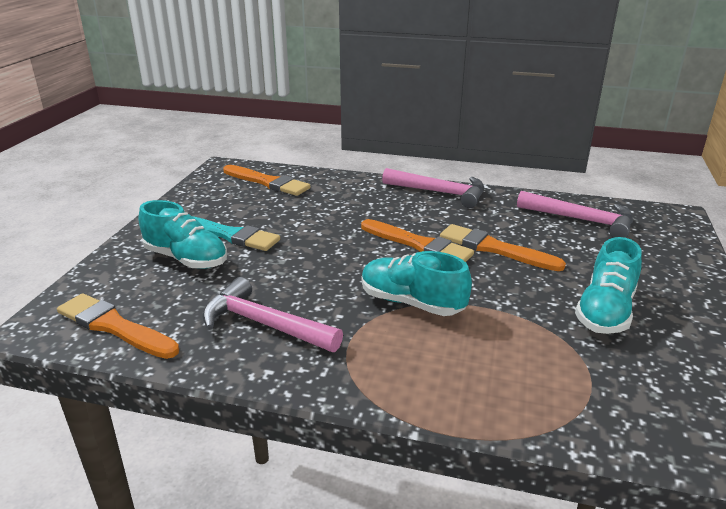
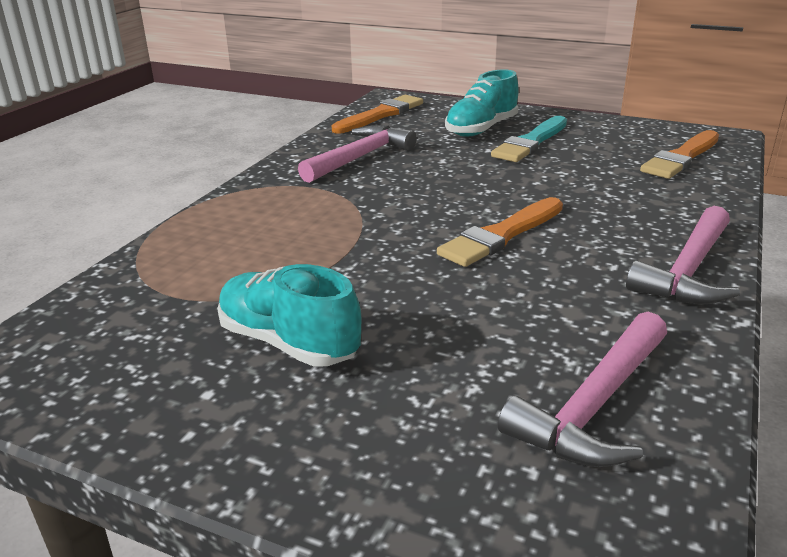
camera: 100 degrees right, 0 degrees up
(411, 303) = (366, 219): turquoise shoe -> none
(494, 248) = (483, 288): orange brush -> none

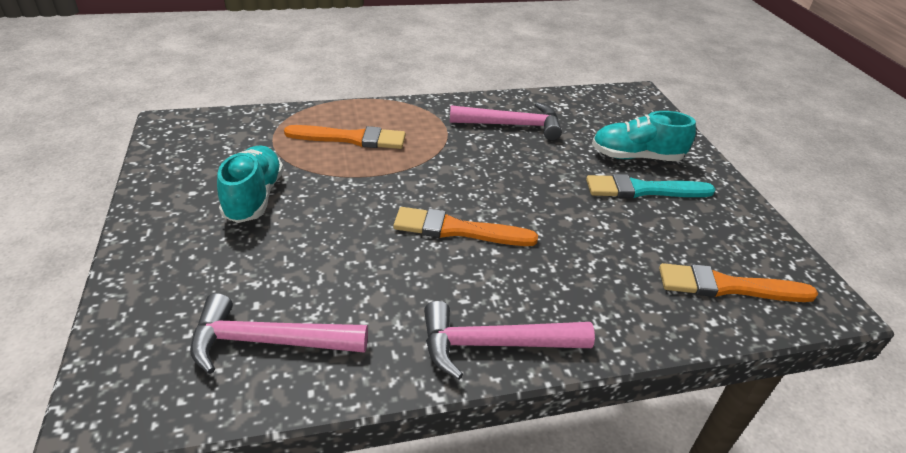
camera: 50 degrees right, 10 degrees up
(380, 115) = (598, 103): orange brush -> orange brush (351, 138)

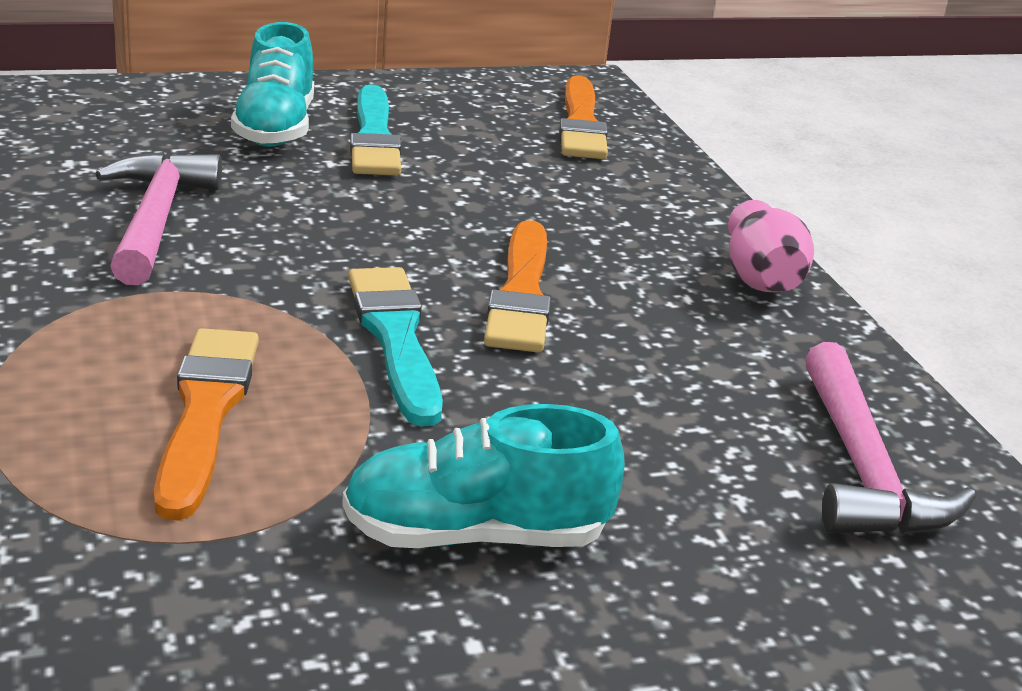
camera: 95 degrees left, 10 degrees down
(408, 186) = (395, 338): none -> turquoise brush
(493, 344) = (761, 280): pink hammer -> pink vase

